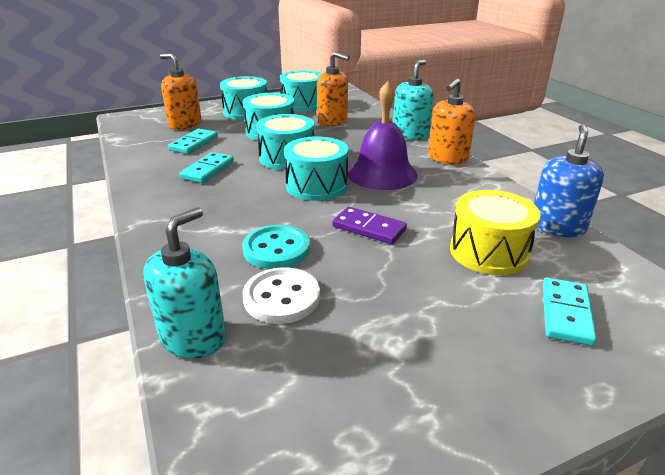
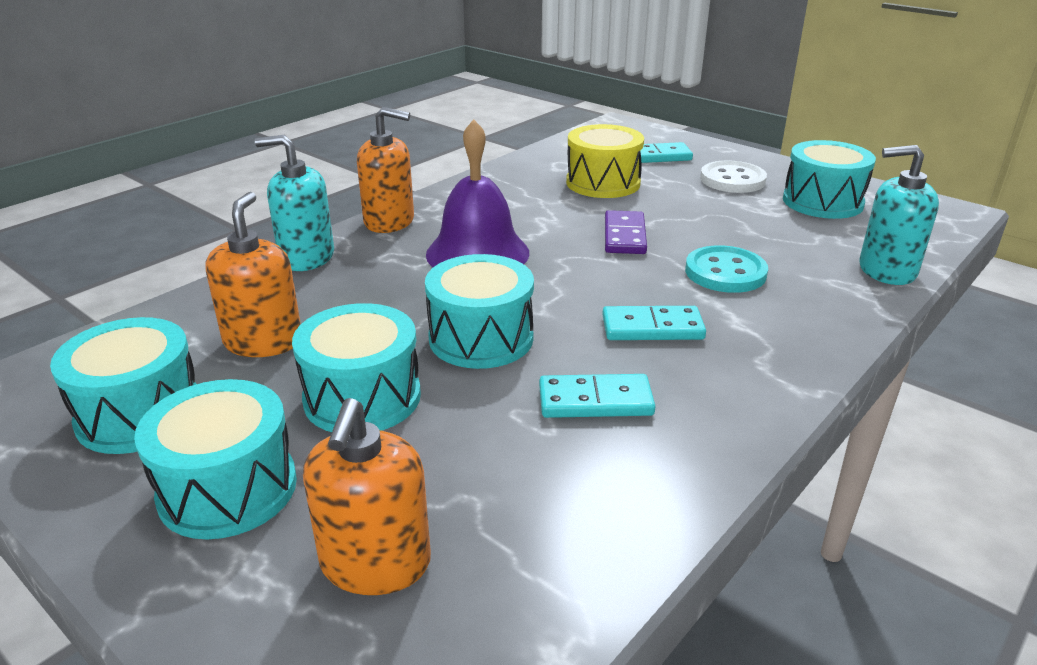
camera: 115 degrees left, 0 degrees up
(194, 143) = (493, 478): turquoise domino -> turquoise domino (652, 328)
(281, 297) = (787, 249): white button -> white button (732, 180)
(316, 186) = (556, 288): turquoise drum -> turquoise drum (822, 202)
(557, 226) = (525, 162): blue soap dispenser -> none

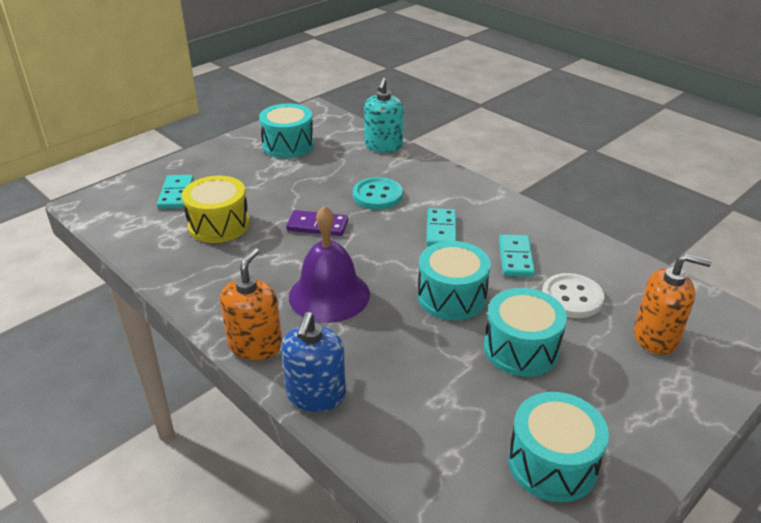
camera: 85 degrees left, 5 degrees up
(228, 489) = (617, 401): turquoise drum -> none
(263, 341) = (455, 406): orange soap dispenser -> none
(306, 257) = (316, 395): turquoise soap dispenser -> blue soap dispenser
(732, 180) = (238, 169): white button -> white button (572, 298)

